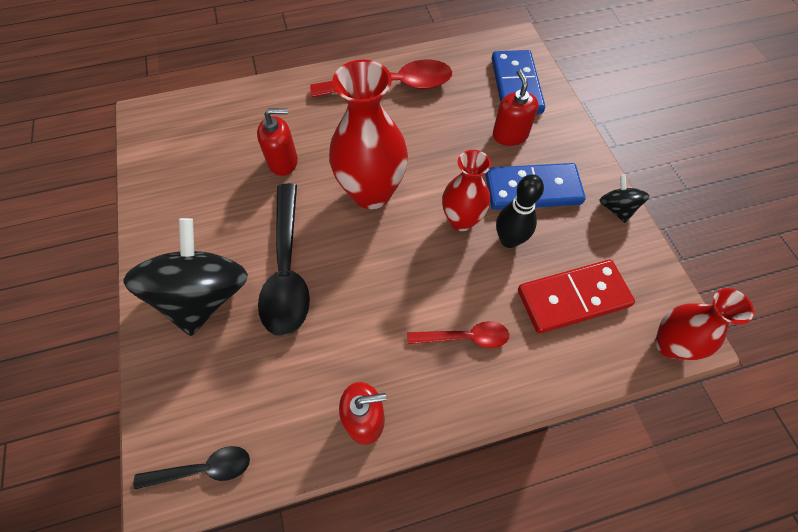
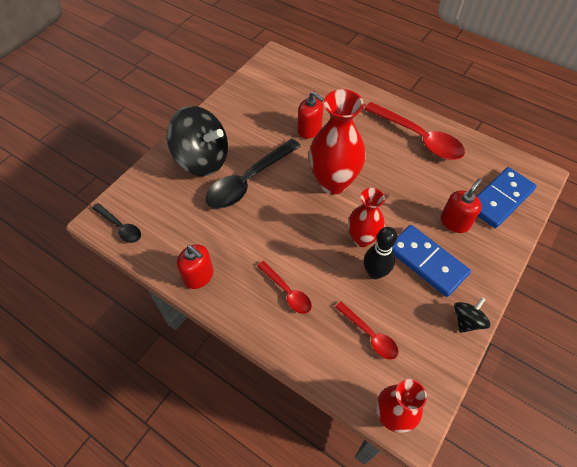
camera: 50 degrees right, 5 degrees down
(204, 295) = (202, 159): black spinning top -> black spinning top turned 60 degrees clockwise
(573, 298) = (369, 335): red domino -> red spoon

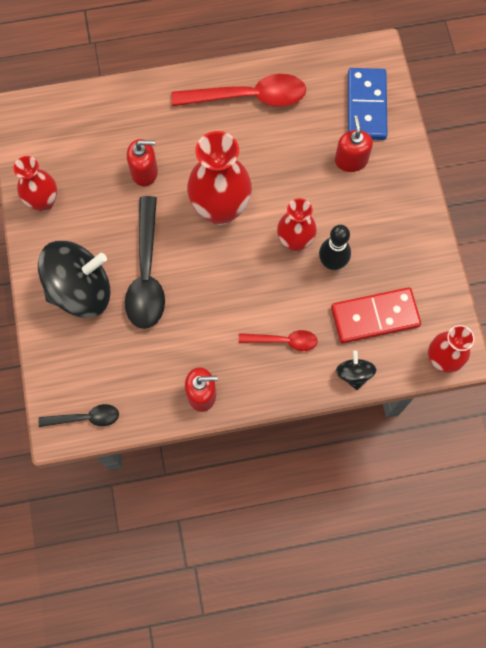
camera: 45 degrees left, 15 degrees up
(237, 103) = (43, 202): none -> red vase
(369, 335) = (375, 317): red spoon -> red domino
(426, 261) = (361, 217): blue domino -> none
(467, 321) = (430, 241): black spinning top -> black spinning top (354, 374)

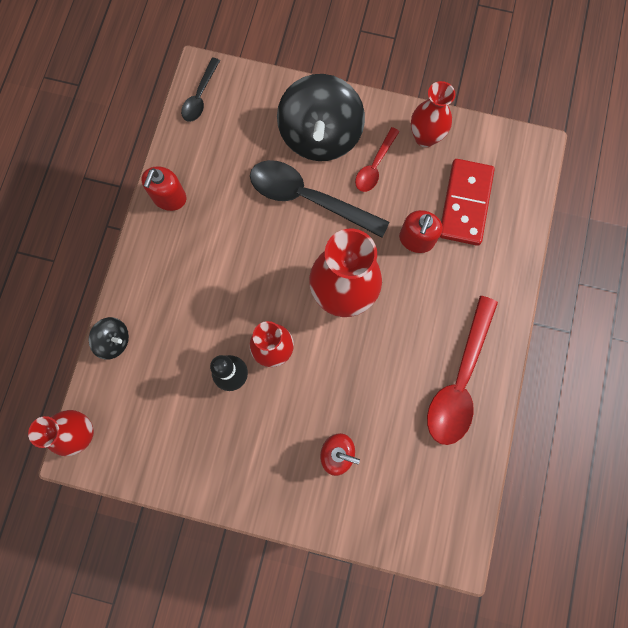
camera: 115 degrees right, 5 degrees up
(283, 341) = (180, 291): red spoon -> red spoon (375, 166)
(366, 106) = (394, 505): blue domino -> none
(375, 317) = (158, 390): red domino -> red domino (465, 203)

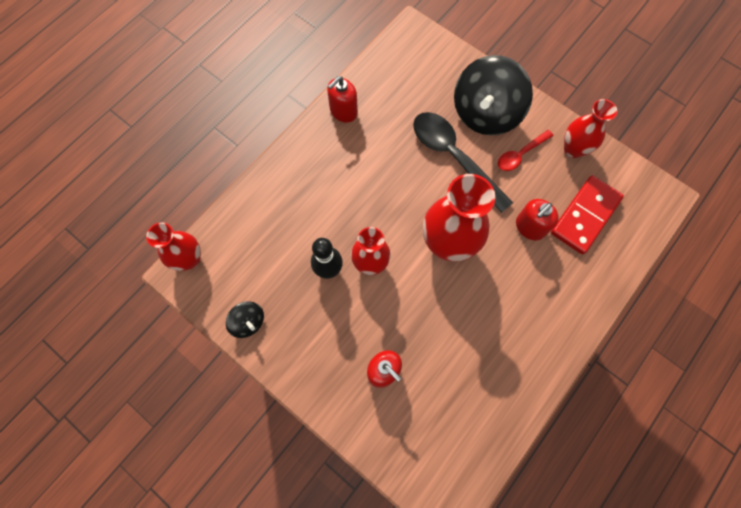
camera: 25 degrees right, 5 degrees down
(114, 341) = (249, 200): black spinning top -> black spinning top (248, 322)
(200, 96) = (403, 46): black spoon -> none
(459, 380) = (516, 359): red spoon -> none

